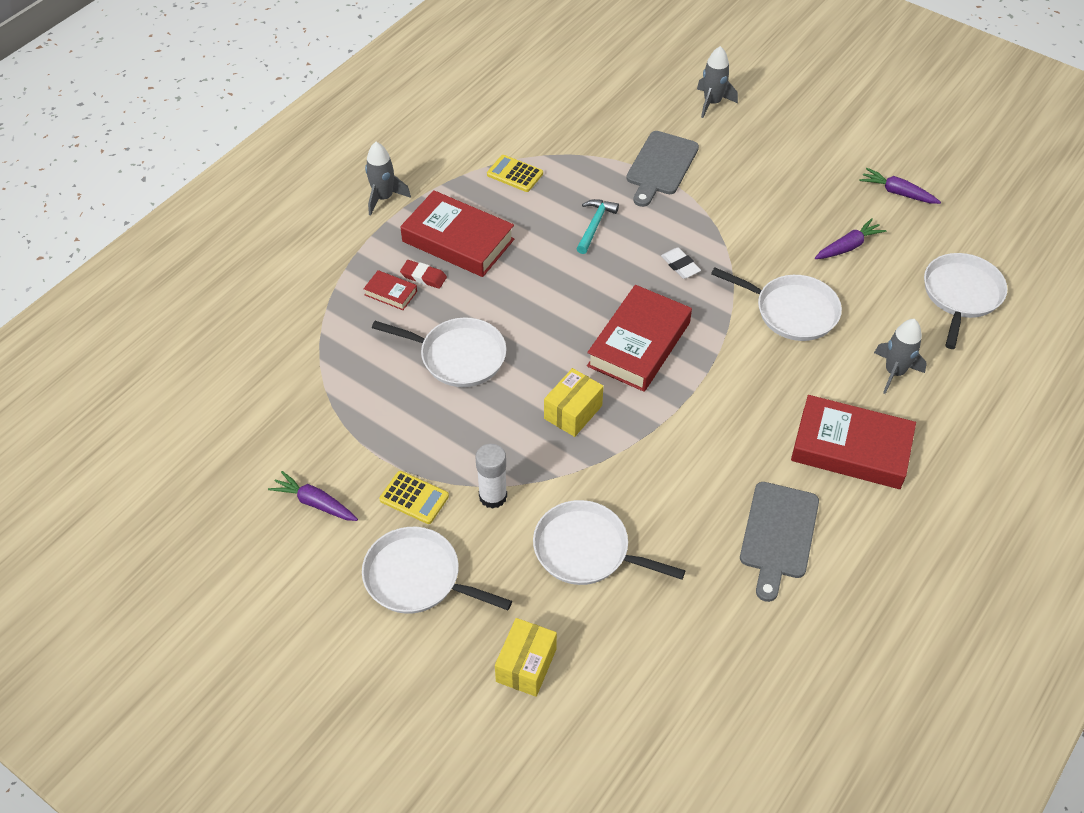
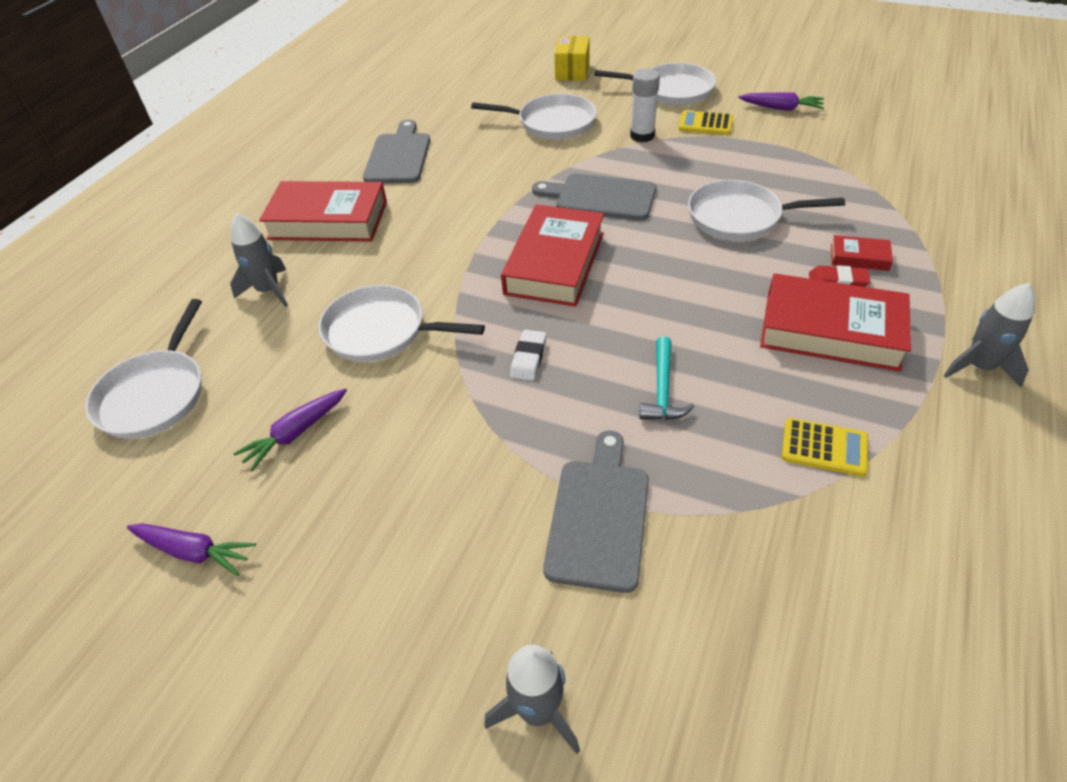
camera: 170 degrees right, 5 degrees down
(573, 412) = (600, 197): yellow box -> grey cutting board
(680, 265) = (528, 358): white eraser -> white eraser turned 60 degrees clockwise

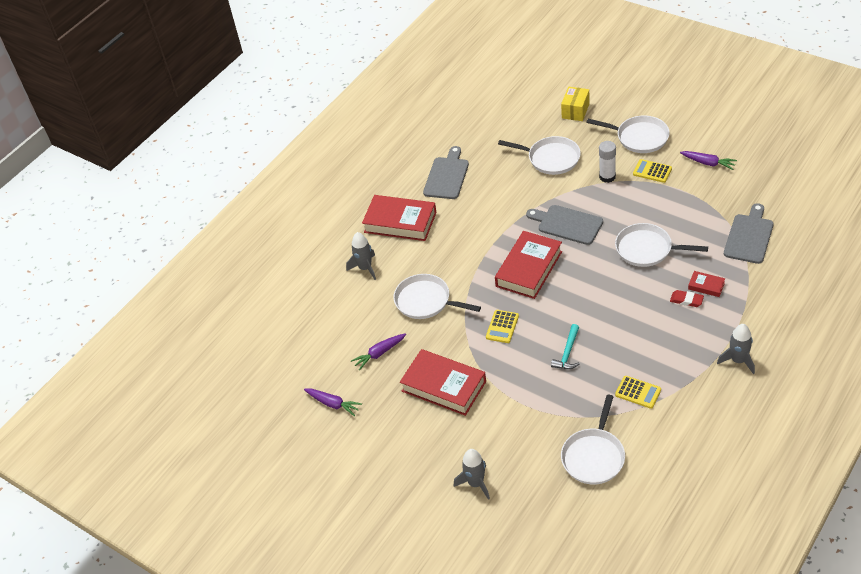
camera: 15 degrees right, 0 degrees up
(155, 395) = (308, 324): white pan -> white pan (594, 456)
(528, 358) = (502, 327): white eraser -> yellow calculator
(598, 517) = (519, 411): grey cutting board -> grey cutting board (749, 236)
(830, 330) = (669, 330): red book -> red book (444, 386)

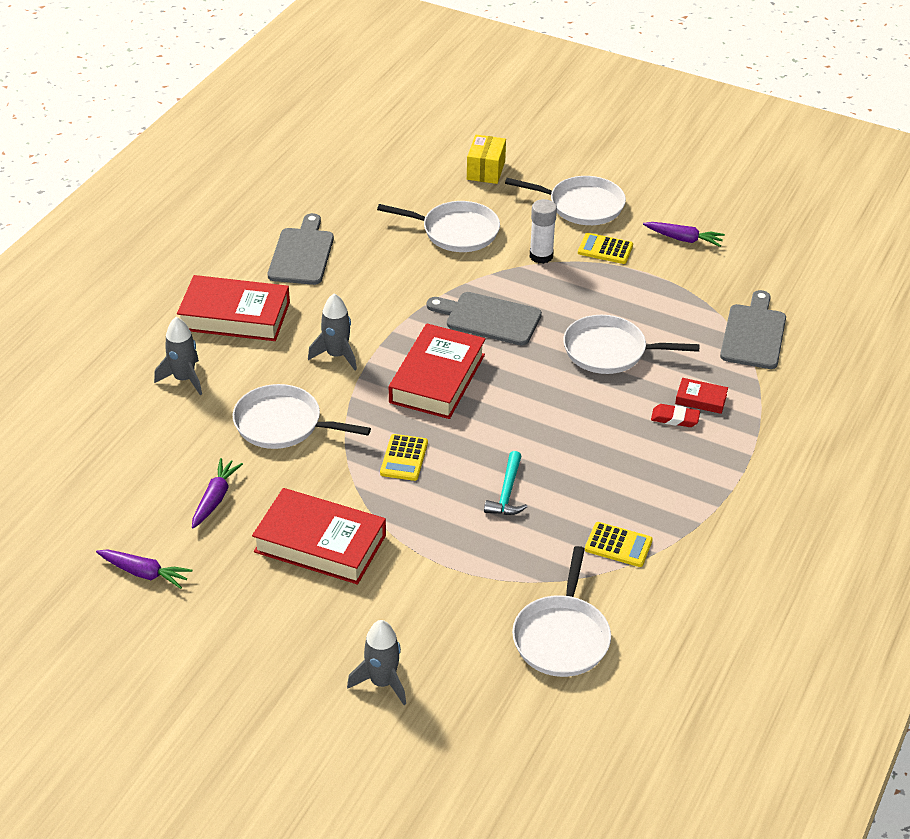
camera: 15 degrees left, 5 degrees down
(379, 353) = (215, 499): purple carrot -> purple carrot turned 150 degrees clockwise
(738, 360) = (759, 498): grey rocket -> grey rocket (337, 355)

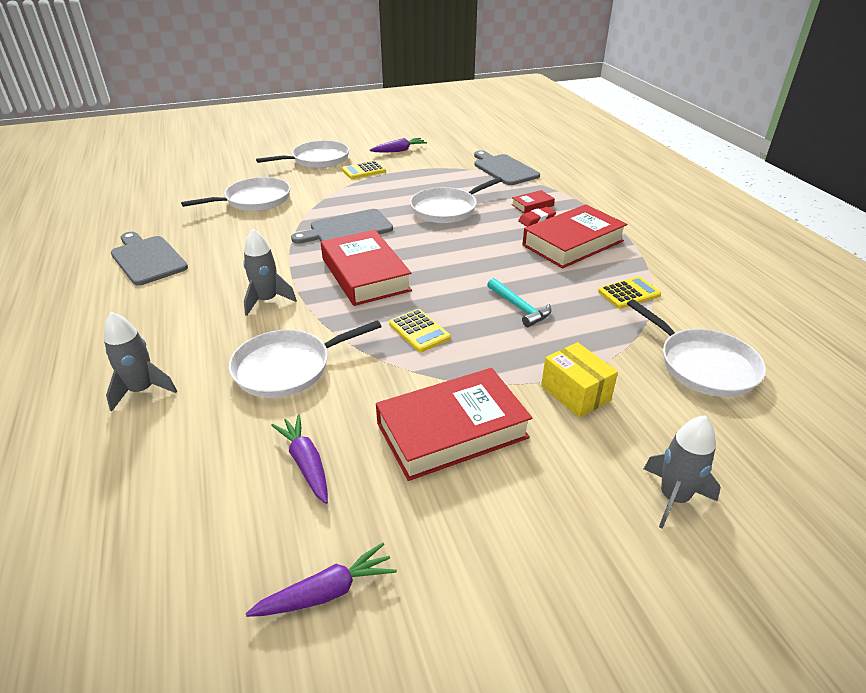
camera: 45 degrees left, 5 degrees down
(235, 316) = (136, 321): red book -> red book (573, 243)
(485, 170) = (229, 168): yellow box -> yellow box (575, 393)
(541, 256) = (330, 188): white glue stick -> none

